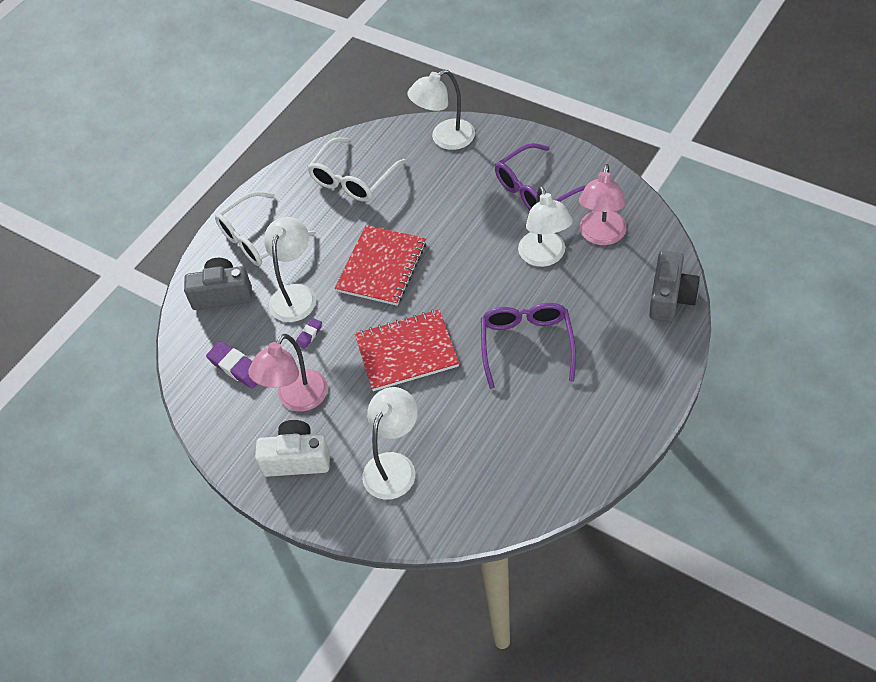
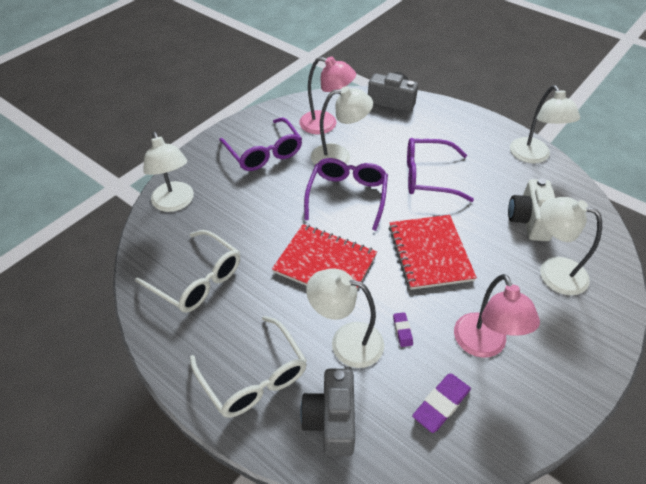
camera: 90 degrees left, 5 degrees down
(296, 459) = (554, 348): white camera -> white camera (529, 220)
(297, 399) = (484, 345): pink lamp -> pink lamp turned 45 degrees clockwise
(309, 335) = (402, 331): purple eraser -> purple eraser turned 45 degrees clockwise
(480, 272) = (347, 196): none -> purple glasses
(591, 459) = (533, 156): none -> white lamp

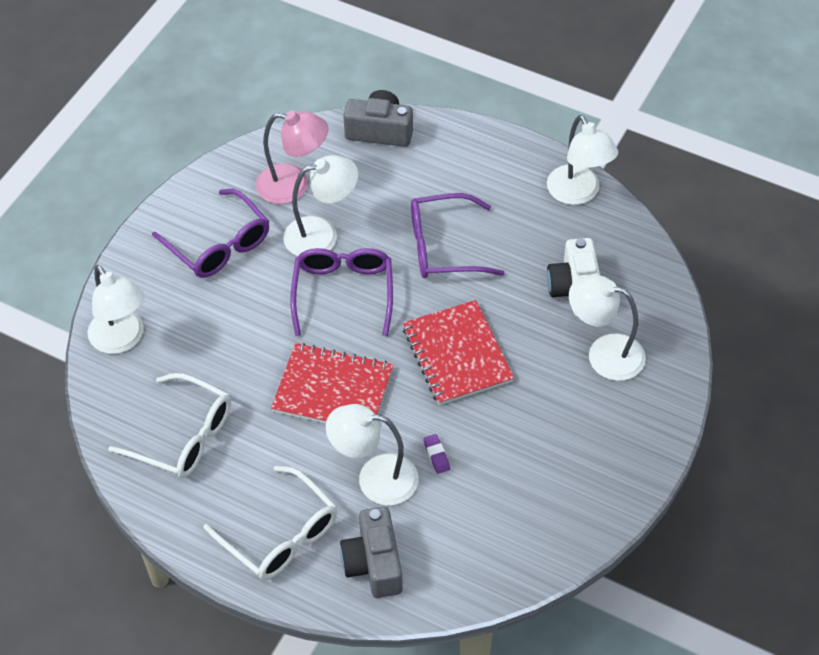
camera: 10 degrees left, 5 degrees up
(441, 404) = (487, 527): purple eraser -> none
(484, 345) = (528, 456): pink lamp -> none

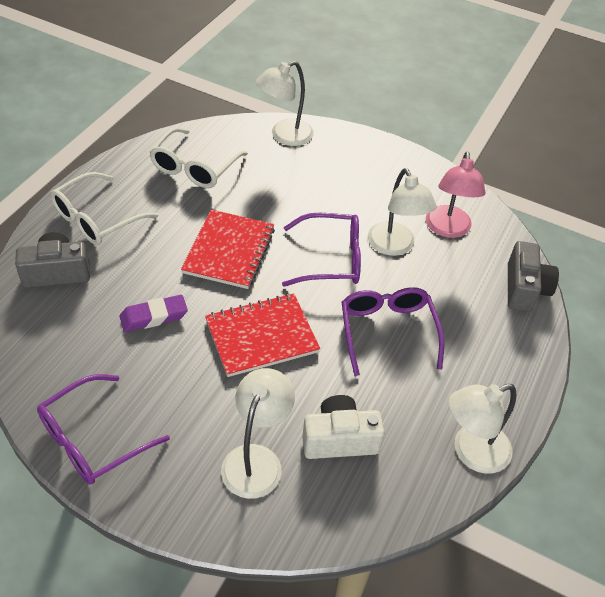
camera: 85 degrees right, 5 degrees down
(219, 245) = (378, 185): purple glasses -> purple glasses (93, 439)
(375, 478) = (138, 275): white lamp -> none
(436, 455) = (154, 317): purple eraser -> purple eraser, size x1.80

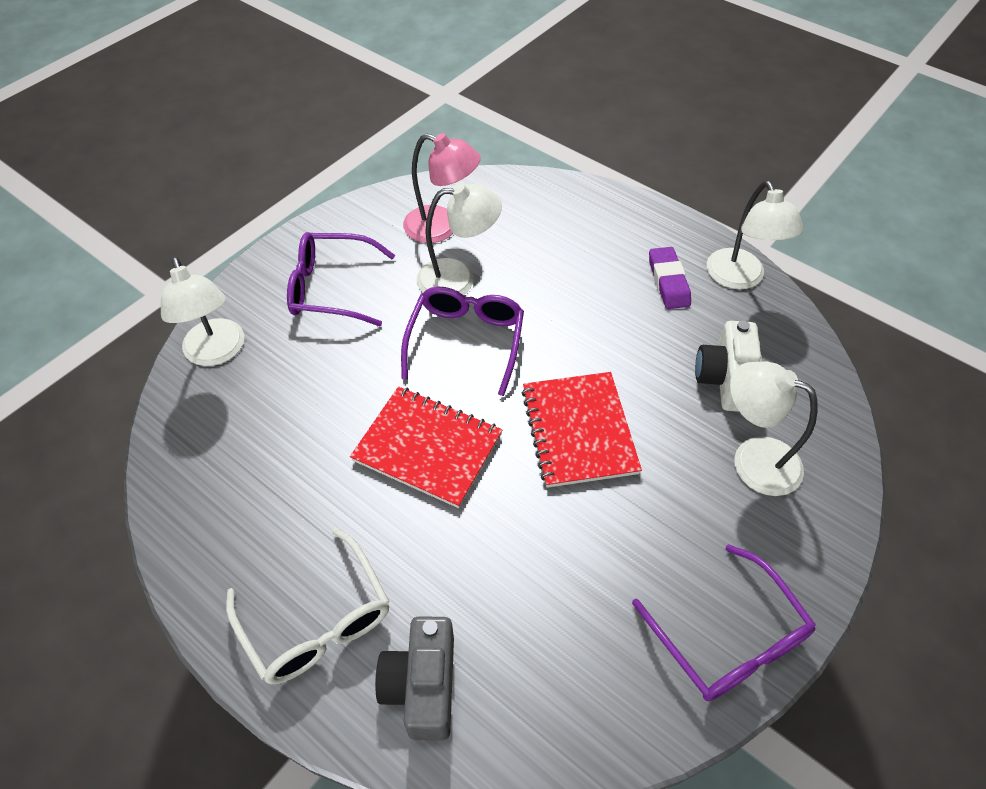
camera: 75 degrees left, 5 degrees up
(154, 317) = (531, 550): purple eraser -> purple eraser (668, 281)
(194, 167) = (244, 472): white glasses -> none
(387, 331) = (585, 310): purple glasses -> purple glasses (331, 288)
(524, 288) = (541, 190): grey camera -> none

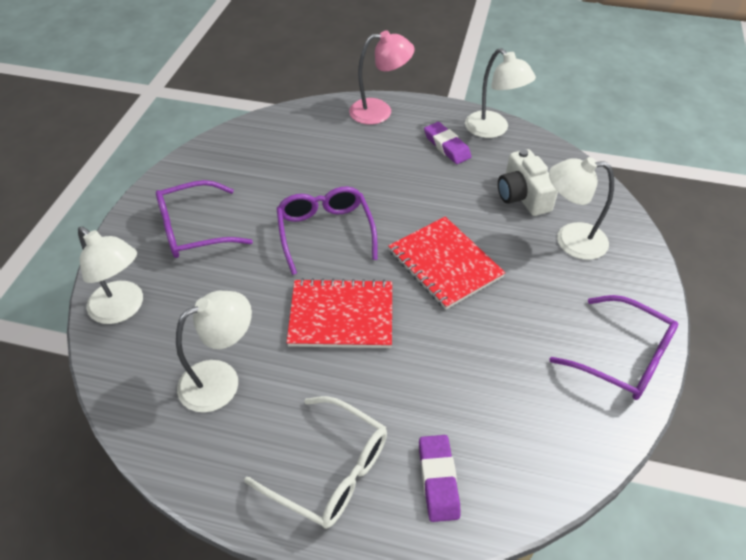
camera: 25 degrees left, 5 degrees down
(422, 685) = (438, 480): grey camera -> purple eraser
(442, 227) = (258, 159): pink lamp -> pink lamp (379, 111)
(458, 278) = (293, 191): white lamp -> white lamp (221, 380)

